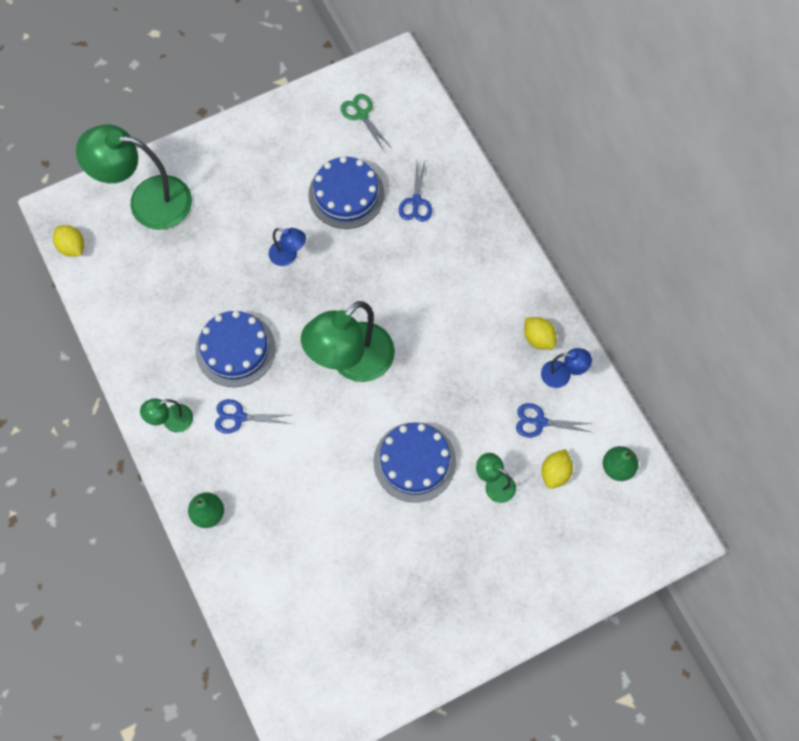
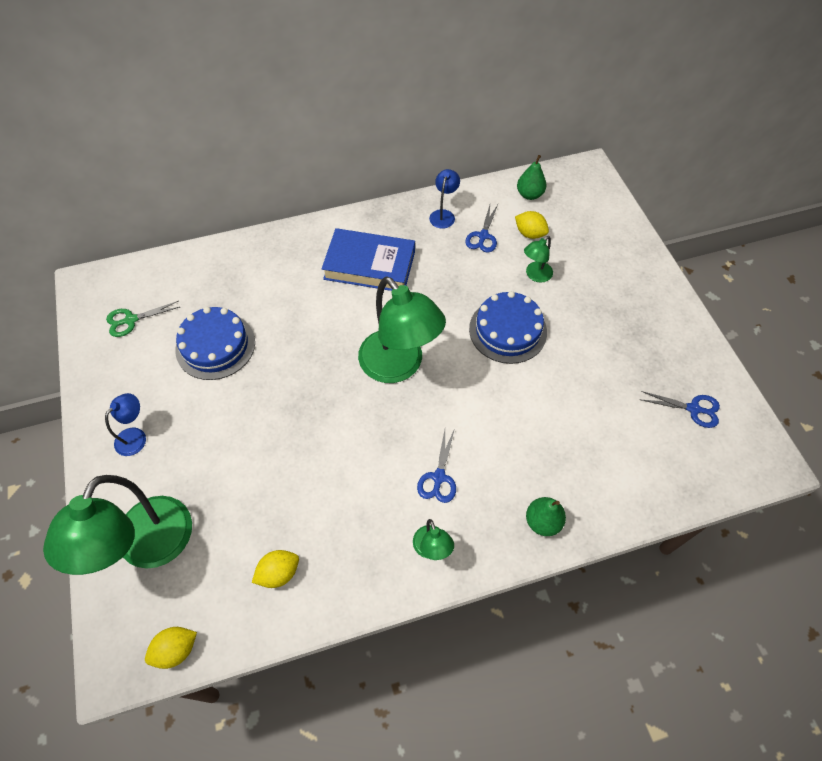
camera: 80 degrees left, 10 degrees down
(235, 349) = (360, 472): blue cake -> none
(288, 256) = (267, 407): blue lamp -> blue lamp (135, 436)
(416, 202) = (245, 290): blue scissors -> blue scissors (694, 409)
(472, 311) = (369, 265): none -> blue book
(538, 338) = (406, 224): yellow lemon -> yellow lemon (279, 573)

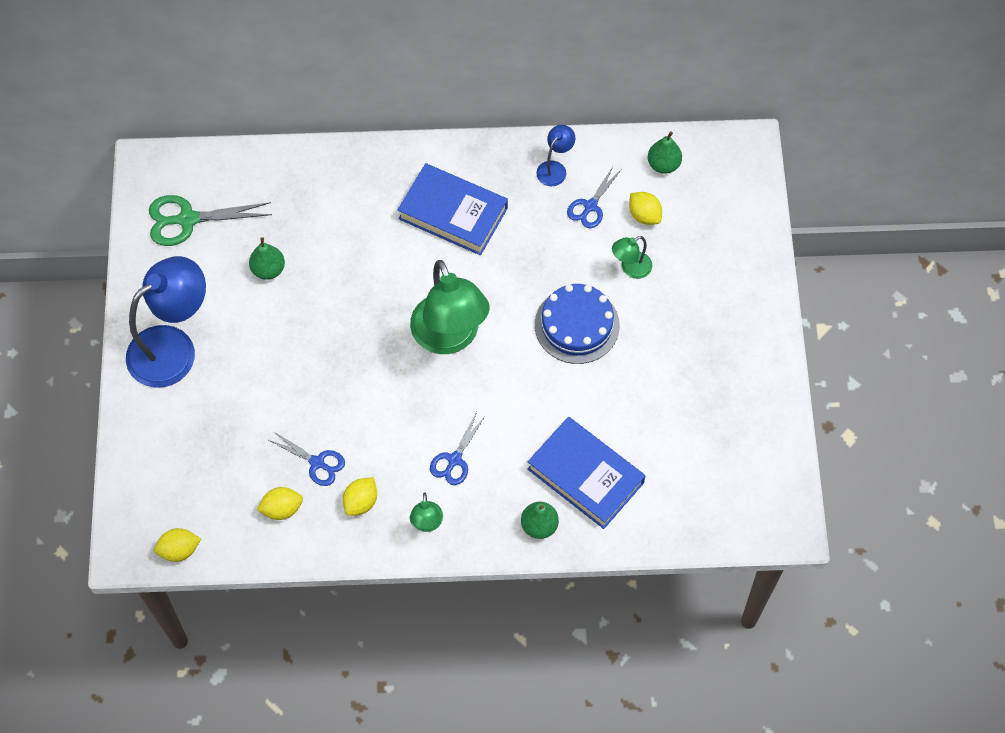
camera: 15 degrees right, 5 degrees up
(130, 320) = (187, 220): green scissors -> green scissors, size x1.58
(135, 436) = (173, 347): blue lamp -> blue lamp, size x2.19
(147, 548) = (168, 457): green lamp -> none
(215, 346) = (268, 269): blue cake -> green pear
(359, 544) = (361, 502): none -> yellow lemon
(567, 461) = (585, 476): none -> blue book
(694, 409) = (736, 456): blue scissors -> blue scissors (317, 463)

